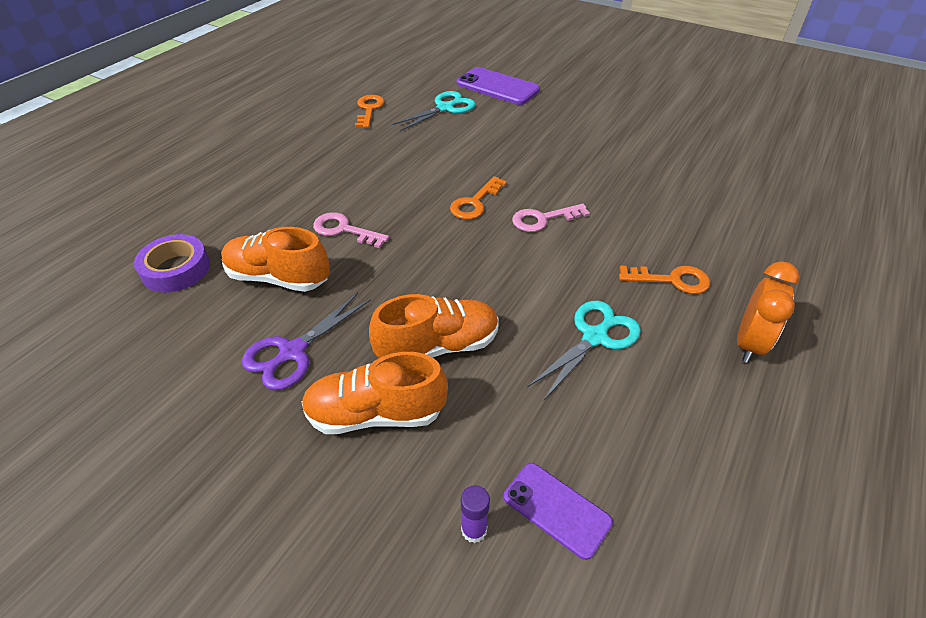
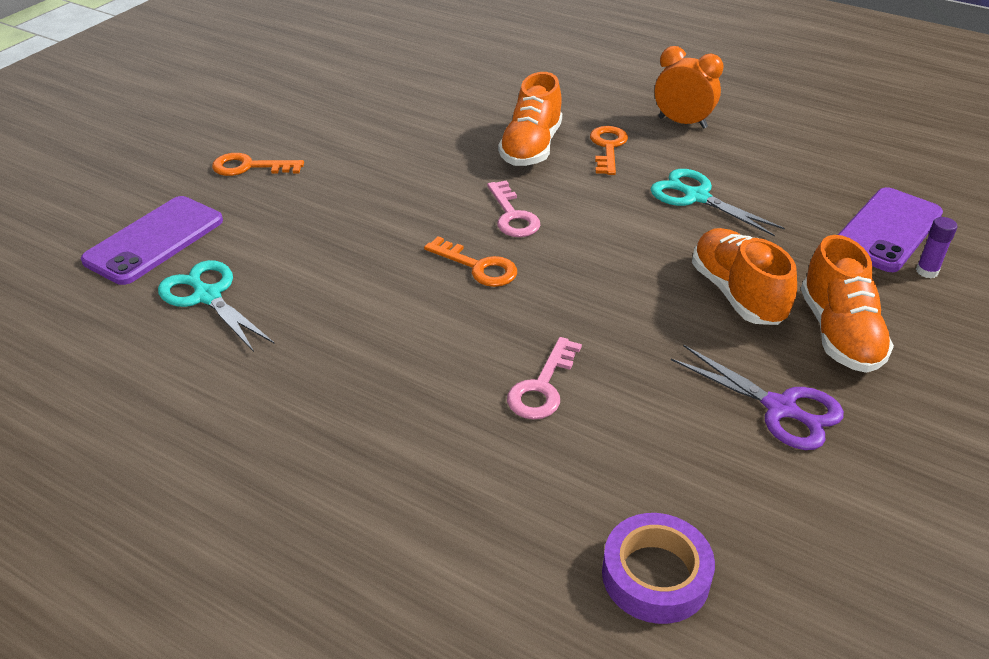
camera: 90 degrees left, 5 degrees down
(278, 278) = (653, 443): orange shoe -> orange shoe (531, 147)
(369, 109) = (180, 389): orange key -> orange key (249, 167)
(556, 509) = (887, 230): purple phone -> purple phone, size x1.59

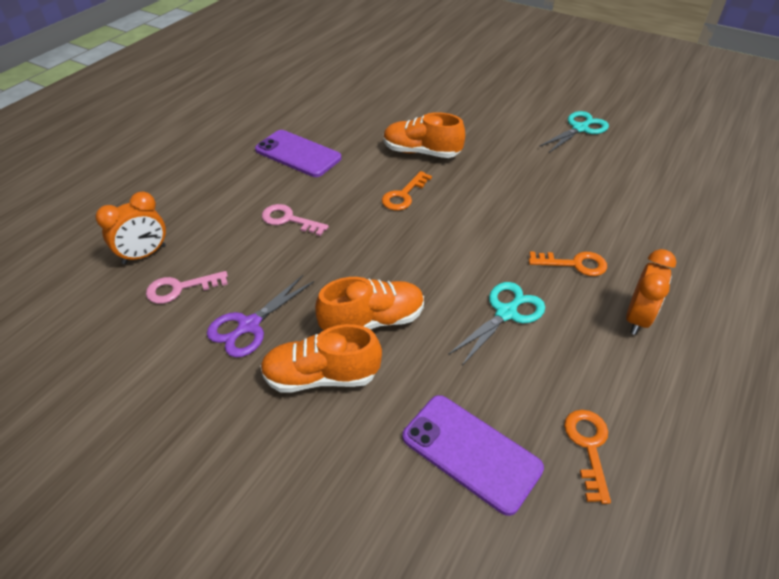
camera: 90 degrees right, 5 degrees up
(154, 240) = (424, 86): purple phone -> purple phone (298, 154)
(208, 296) = (376, 107): turquoise scissors -> turquoise scissors (580, 129)
(249, 167) = (502, 105): orange key -> orange key (588, 447)
(512, 216) = (464, 210): pink key -> pink key (180, 288)
(531, 147) = (560, 220): orange shoe -> orange shoe (421, 152)
(655, 575) = (144, 255): purple tape -> orange clock
(926, 271) = (403, 468): purple glue stick -> none

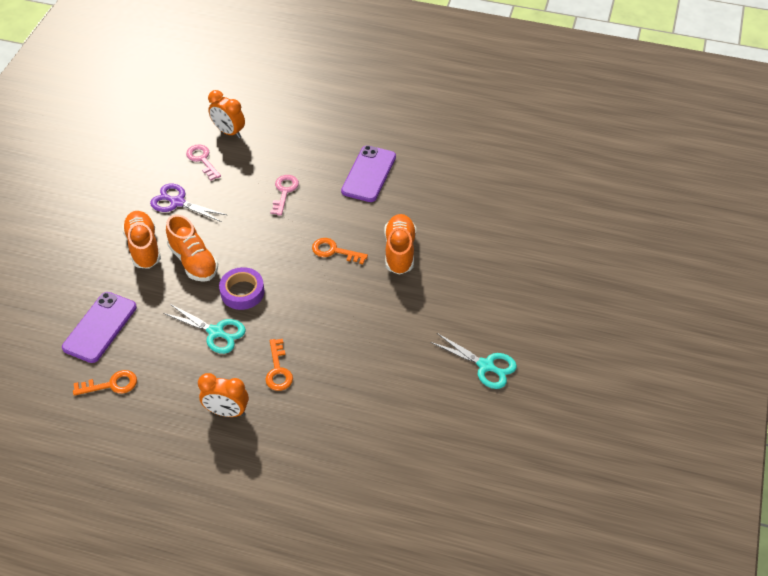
camera: 75 degrees right, 5 degrees up
(443, 279) = (242, 292): none -> purple tape

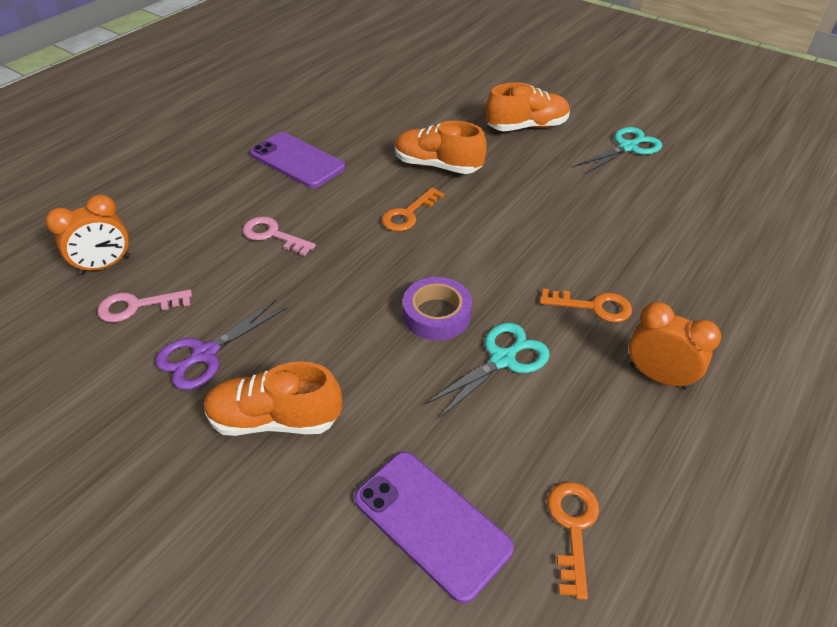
camera: 70 degrees left, 5 degrees down
(193, 261) = (346, 358): orange shoe -> orange shoe (527, 127)
(227, 412) = (658, 376): orange clock -> orange clock turned 90 degrees counterclockwise

